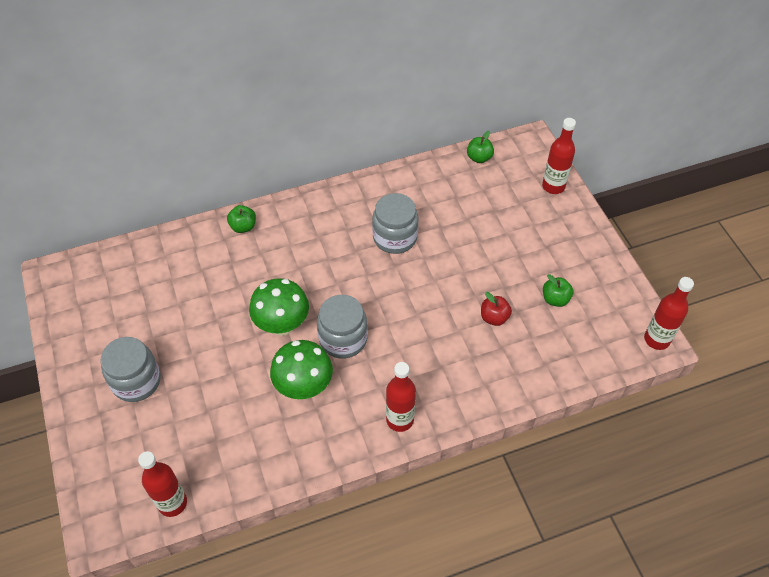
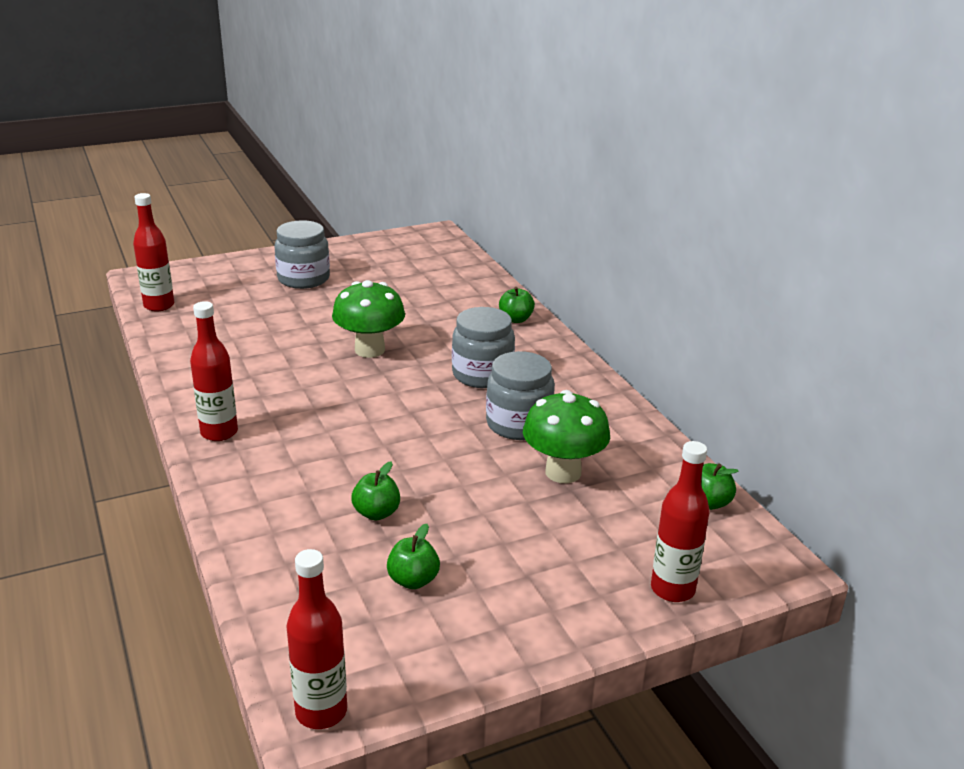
camera: 85 degrees right, 25 degrees down
(304, 387) = (280, 367): green mushroom -> green mushroom (563, 472)
(343, 339) = (346, 390): grey jar -> grey jar (482, 374)
(494, 317) = (376, 513): red apple -> green apple

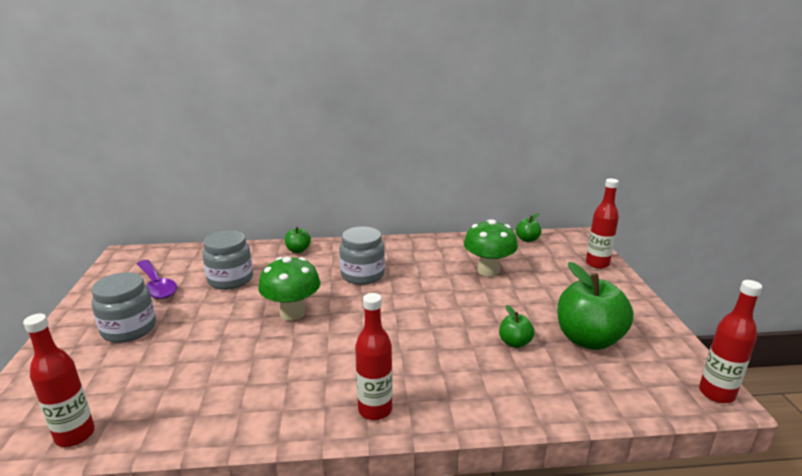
camera: 70 degrees left, 5 degrees down
(385, 267) = (156, 285): none -> purple spoon
(413, 580) = (588, 339): green apple -> green apple, size x2.09
(518, 424) = (430, 274): grey jar -> grey jar (230, 279)

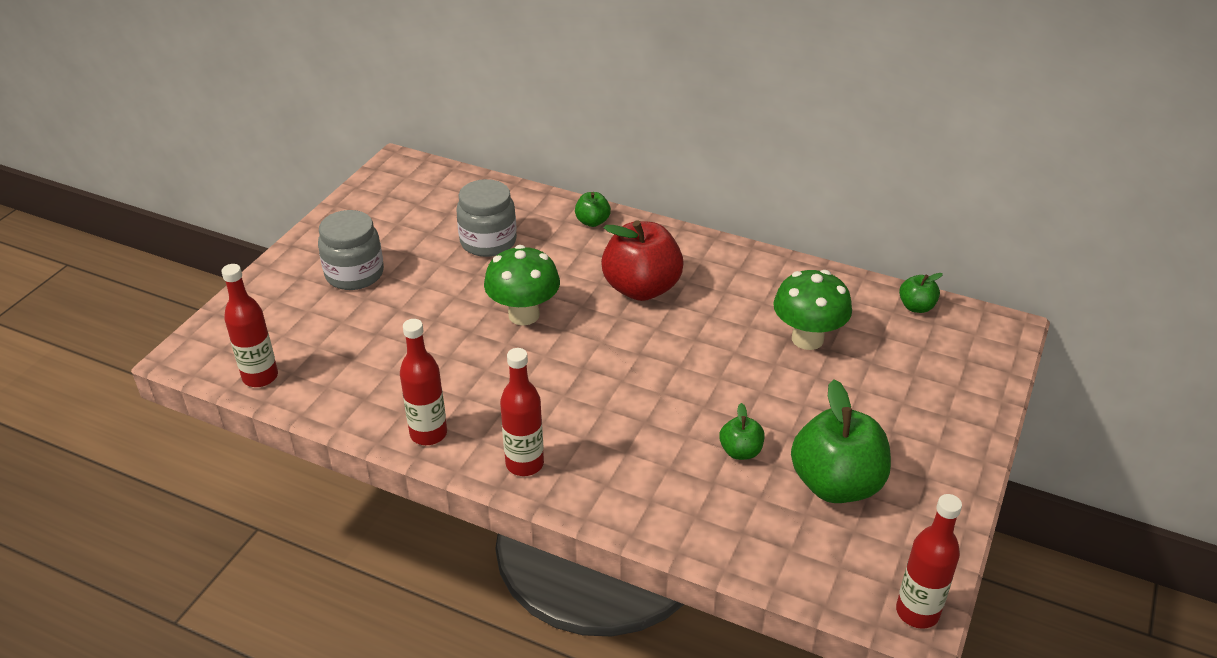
camera: 30 degrees right, 15 degrees up
(156, 285) = (408, 223): purple spoon -> none
(362, 275) = (641, 288): grey jar -> red apple
(597, 264) = (977, 384): red bottle -> red bottle (428, 434)

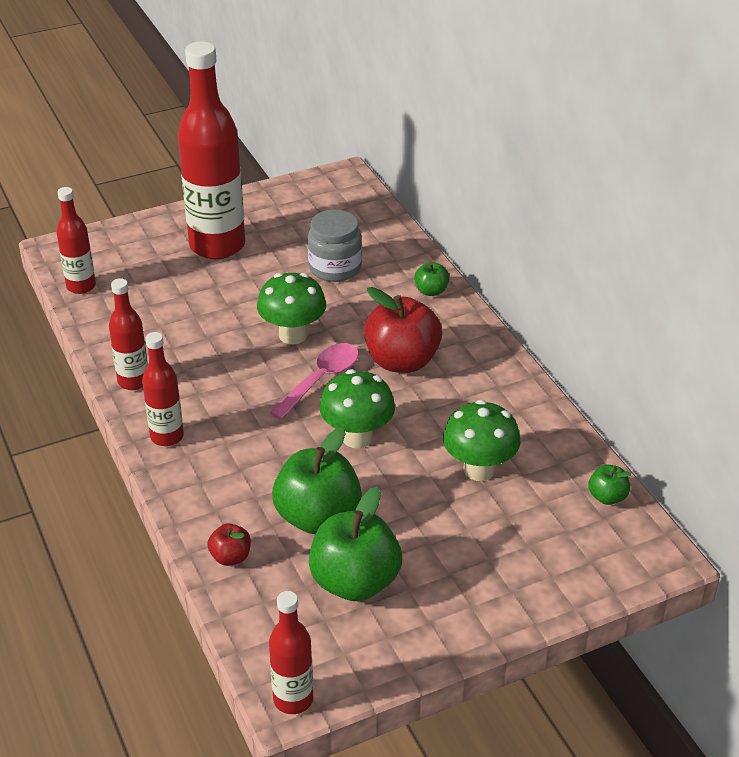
camera: 40 degrees right, 0 degrees up
(354, 274) = (217, 245): grey jar -> red bottle
(596, 339) = (321, 380): none -> pink spoon
(686, 368) = (357, 437): none -> green mushroom
(716, 531) = (230, 557): none -> red apple
(740, 451) = (318, 517): green apple -> green apple, size x2.09

